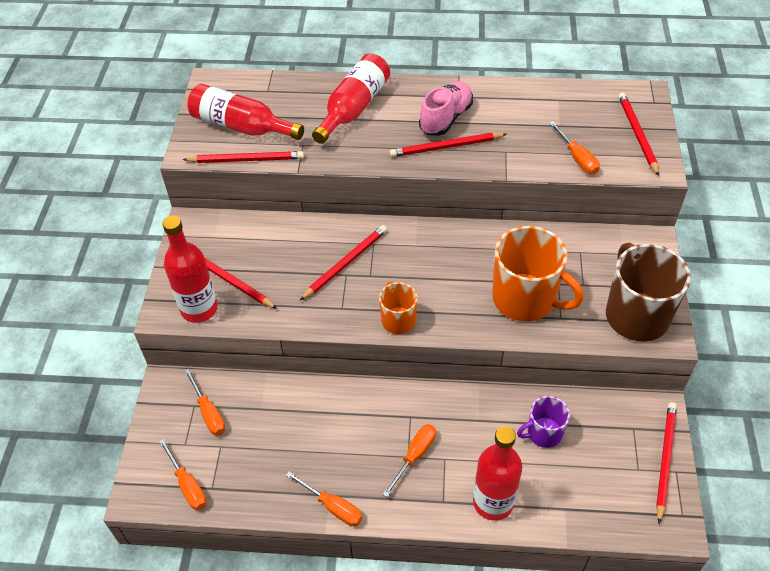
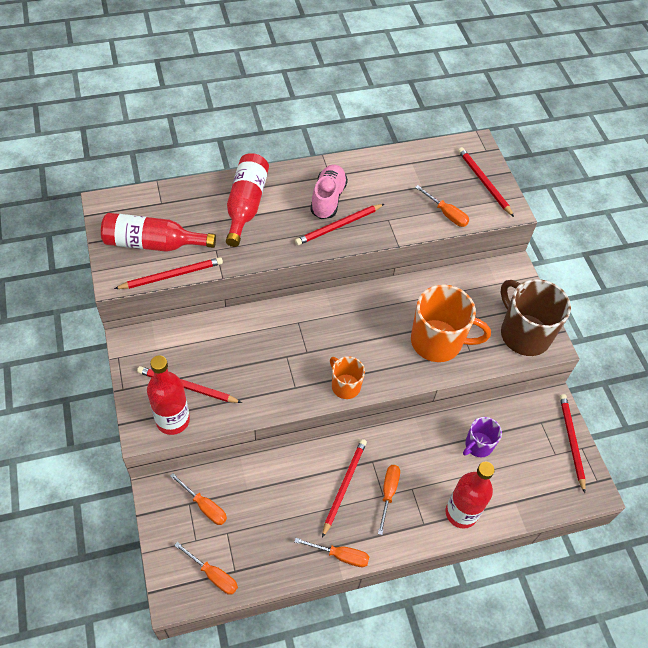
camera: 25 degrees left, 5 degrees up
(345, 263) = (282, 346): red pencil -> red pencil (344, 486)

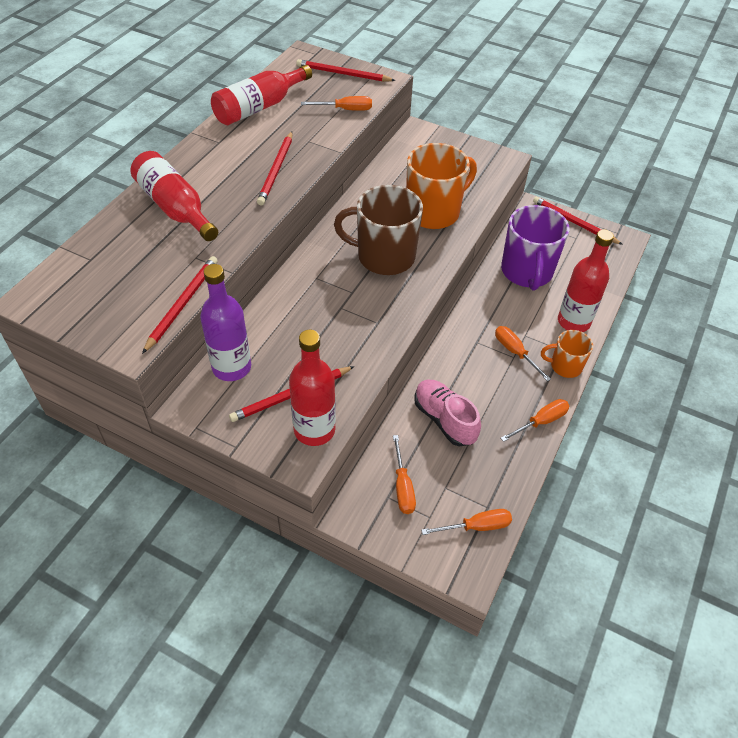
camera: 45 degrees left, 5 degrees down
(153, 243) = (128, 294): red bottle -> red bottle (259, 107)
(178, 338) = (231, 367): none -> purple bottle
(204, 506) = (402, 486): orange screwdriver -> orange screwdriver turned 90 degrees clockwise
(328, 199) = (240, 158): pink shoe -> pink shoe (444, 419)
(344, 486) = (481, 375): red pencil -> none
(345, 386) = (412, 291): orange mug -> orange mug (565, 366)
(478, 445) = (527, 272): purple mug -> purple mug, size x1.84
(524, 334) = (480, 165): brown mug -> brown mug (384, 257)

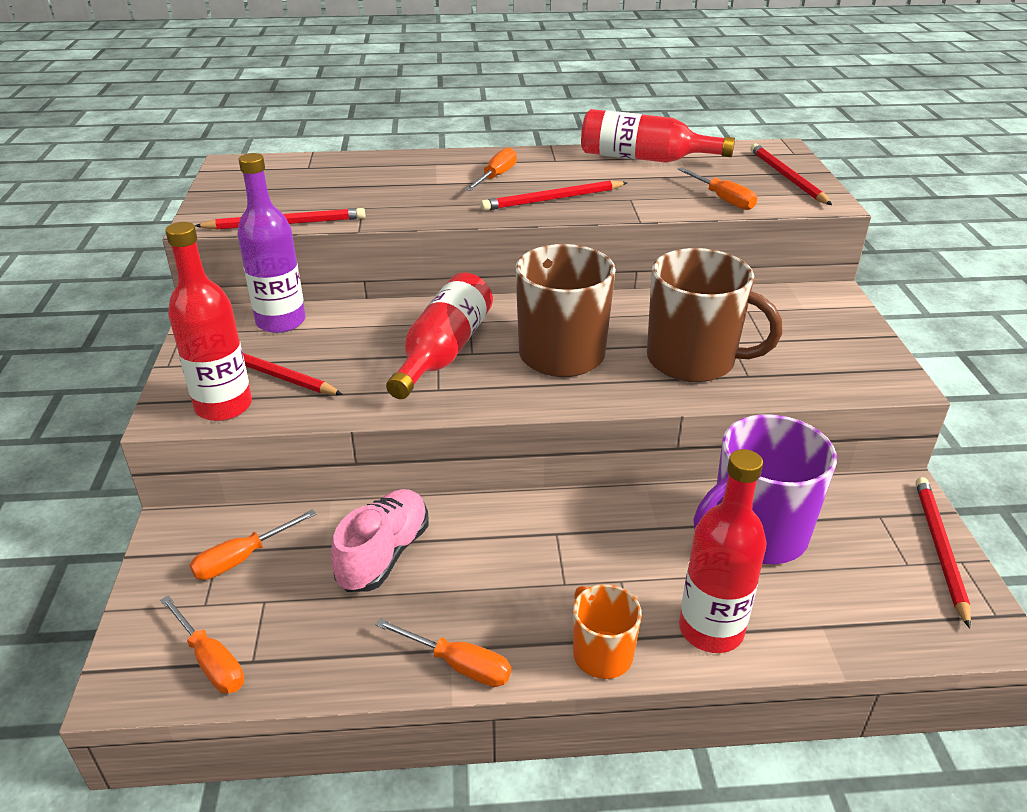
camera: 60 degrees right, 15 degrees down
(175, 207) = (424, 175): red bottle -> red bottle (444, 351)
(434, 212) = (693, 360): orange mug -> brown mug
(515, 352) = (574, 582): orange screwdriver -> orange screwdriver (496, 177)

